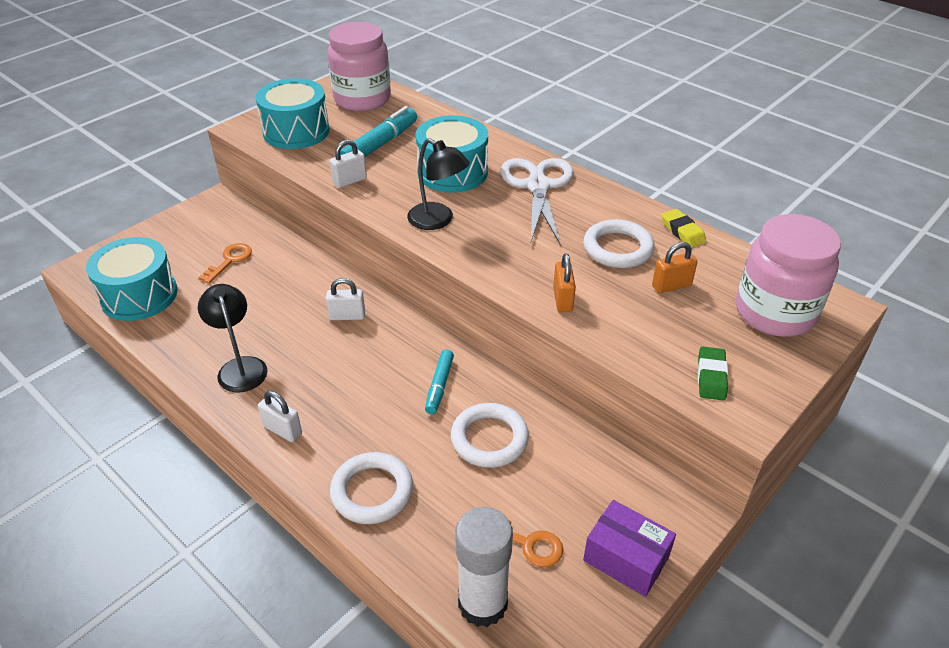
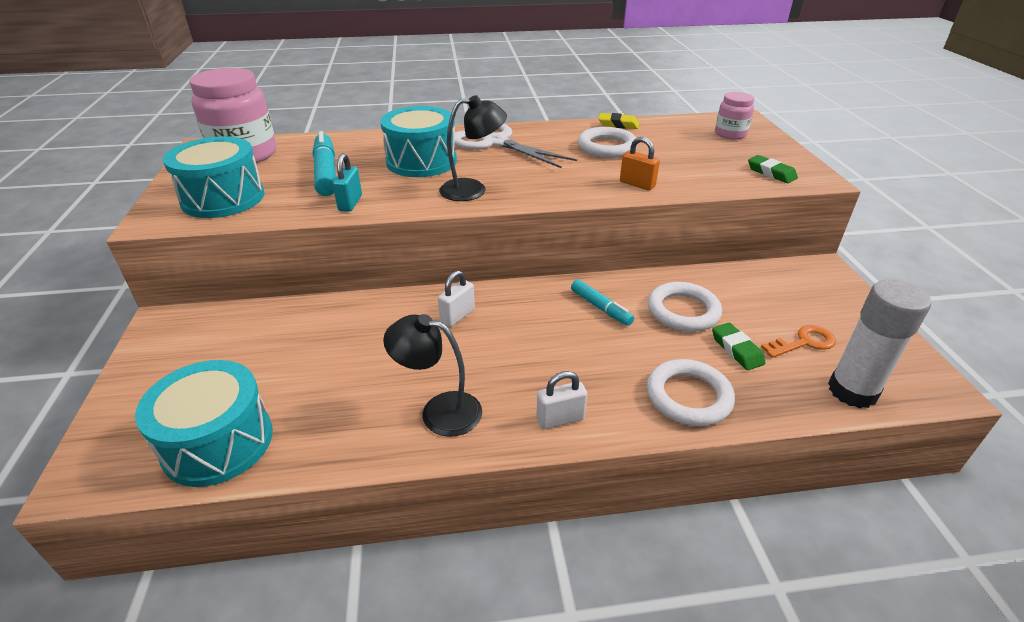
camera: 50 degrees left, 5 degrees down
(230, 261) = (272, 351): orange key -> none
(350, 181) = (350, 203): white padlock -> turquoise padlock
(467, 498) = (736, 349): none -> green eraser
(626, 558) = (846, 308): purple box -> none
(671, 286) = (668, 148): orange padlock -> none
(775, 312) = (730, 134): pink jar -> pink jar, size x0.53

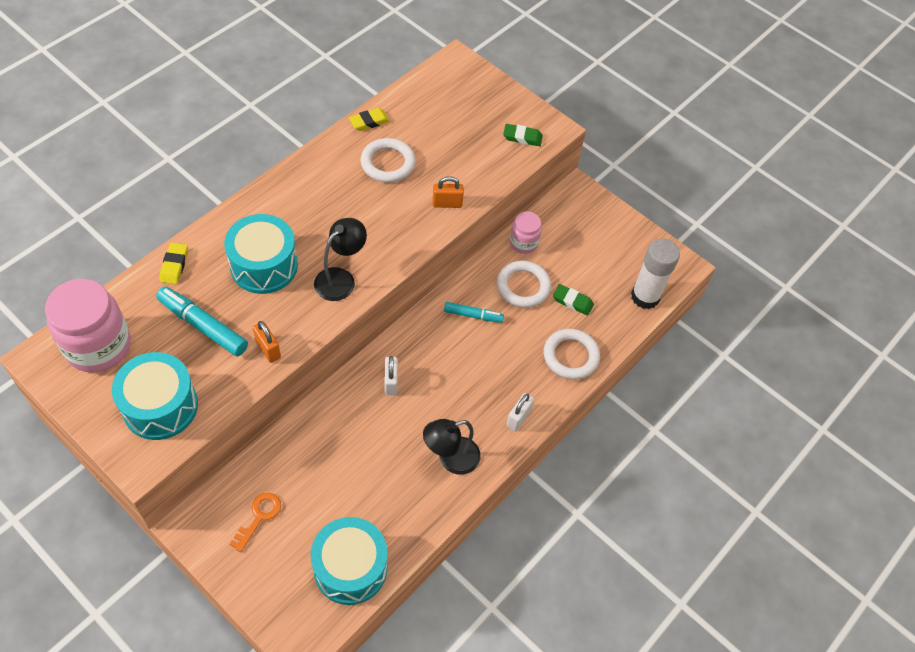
camera: 45 degrees left, 20 degrees up
(350, 203) = (268, 349): turquoise padlock -> orange padlock
(359, 139) = (174, 265): none -> yellow eraser
(495, 142) = (296, 204): white scissors -> none
(730, 134) = (462, 93): pink jar -> pink jar (523, 243)
(804, 342) = (603, 271): orange key -> orange key (259, 517)

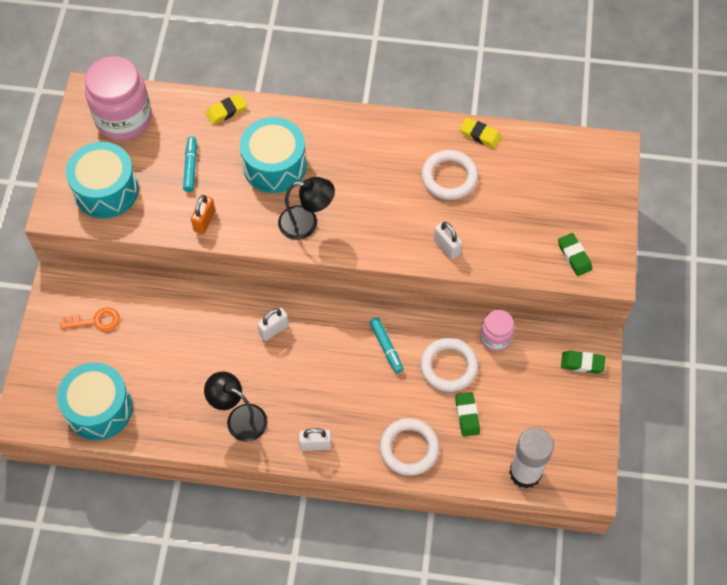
camera: 60 degrees right, 5 degrees up
(203, 326) = (190, 167): turquoise marker -> turquoise marker, size x0.61
(447, 204) = (447, 247): orange padlock -> white padlock
(586, 207) = (582, 363): none -> green eraser

